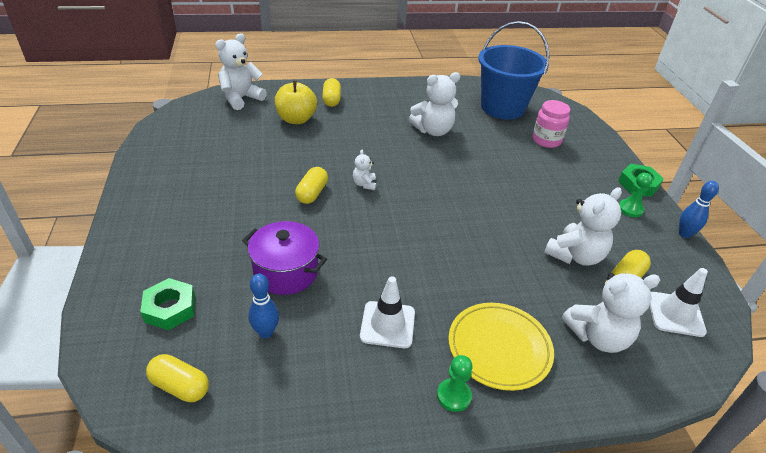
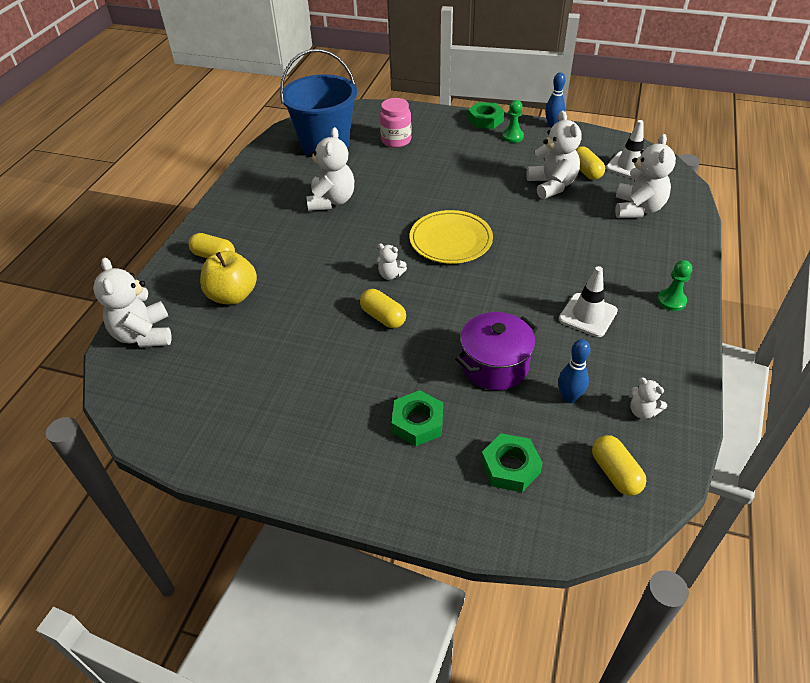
camera: 60 degrees left, 5 degrees up
(180, 386) = (615, 473): yellow capsule -> yellow capsule turned 75 degrees counterclockwise
(203, 242) = (417, 422): none -> green nut
(268, 396) = (642, 411): none -> white teddy bear
(499, 348) = (633, 261): yellow plate -> yellow plate (450, 240)

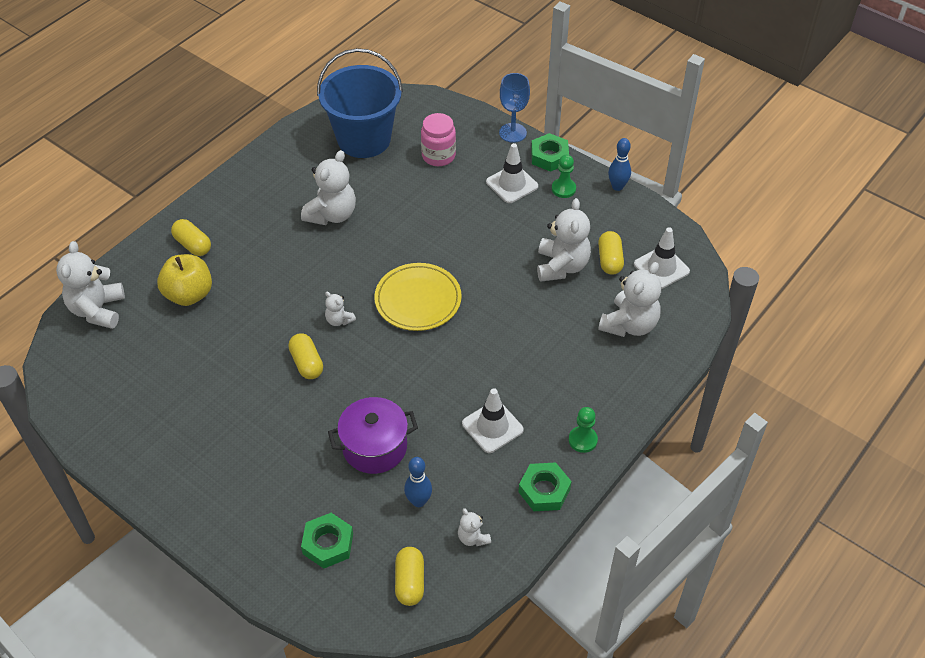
camera: 20 degrees right, 5 degrees up
(417, 422) = (277, 476): green nut -> green nut (544, 490)
(445, 112) = (512, 133): none -> blue goblet
(469, 144) = (512, 184): none -> white traffic cone

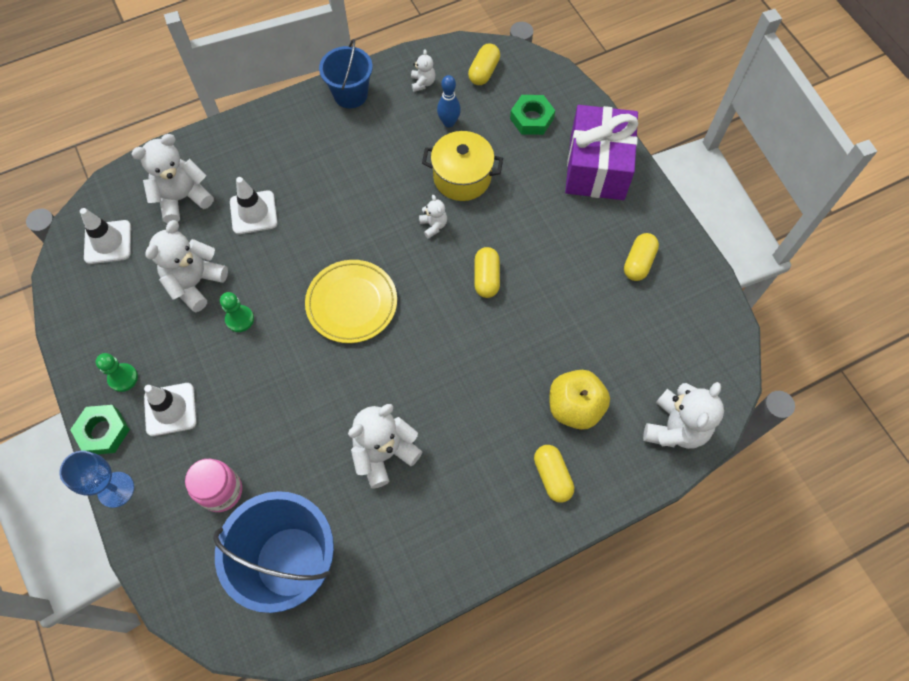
camera: 155 degrees left, 15 degrees up
(234, 514) = (597, 167): none -> purple gift
(339, 320) = (437, 312): white teddy bear -> white teddy bear (433, 226)
(374, 447) = (462, 177): purple pot -> yellow pot
(492, 427) = (358, 156): white traffic cone -> white traffic cone (253, 212)
(544, 490) = (350, 94): green nut -> blue bucket
(582, 440) = (295, 119): green pawn -> green pawn (240, 319)
(609, 260) = (147, 270): yellow capsule -> yellow capsule (638, 262)
(617, 186) = (67, 356): blue bowling pin -> none

